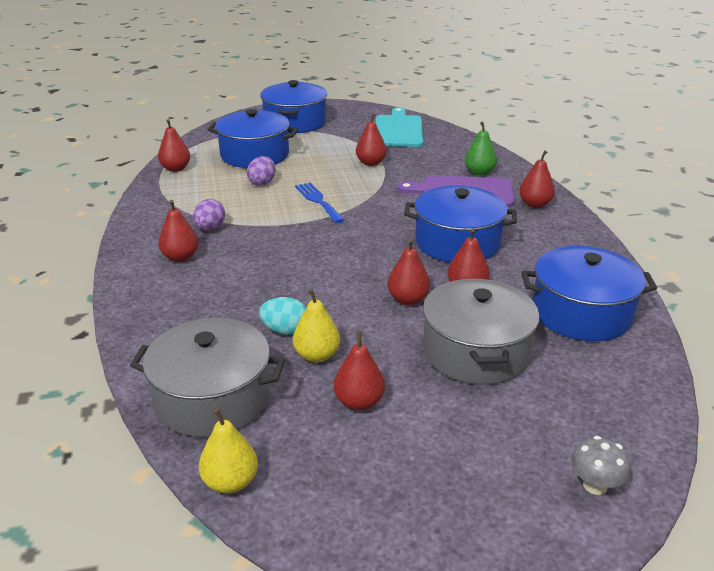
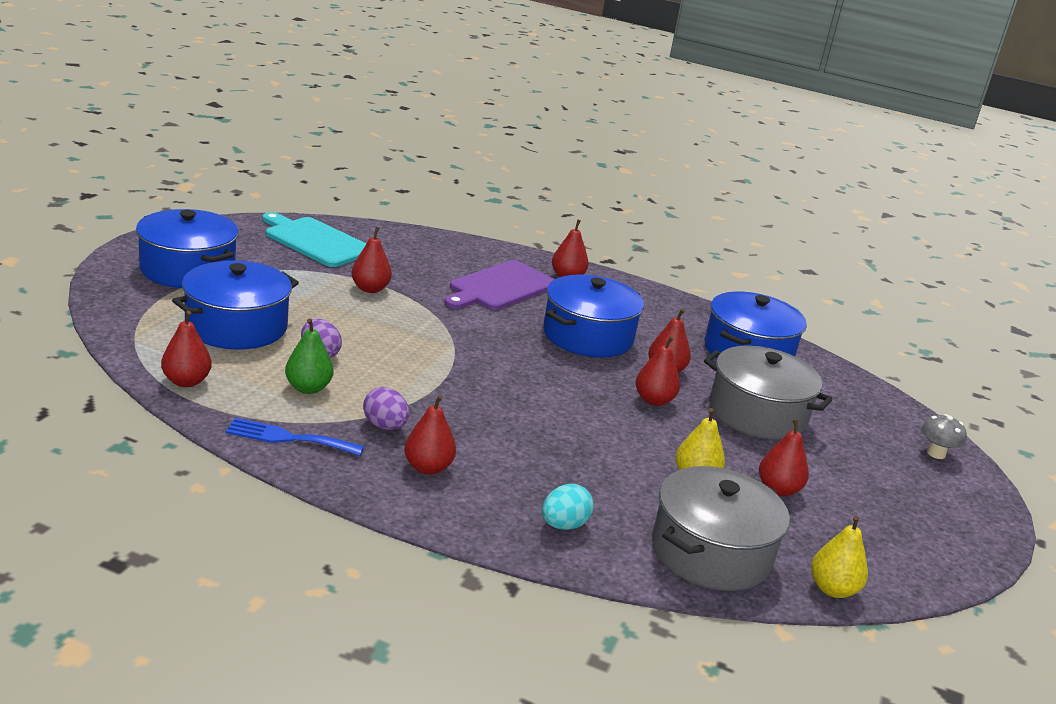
camera: 60 degrees left, 5 degrees down
(285, 330) = (640, 474): turquoise egg -> turquoise egg (563, 525)
(318, 201) = (412, 349): blue fork -> blue fork (288, 438)
(479, 172) = (474, 262): green pear -> green pear (308, 388)

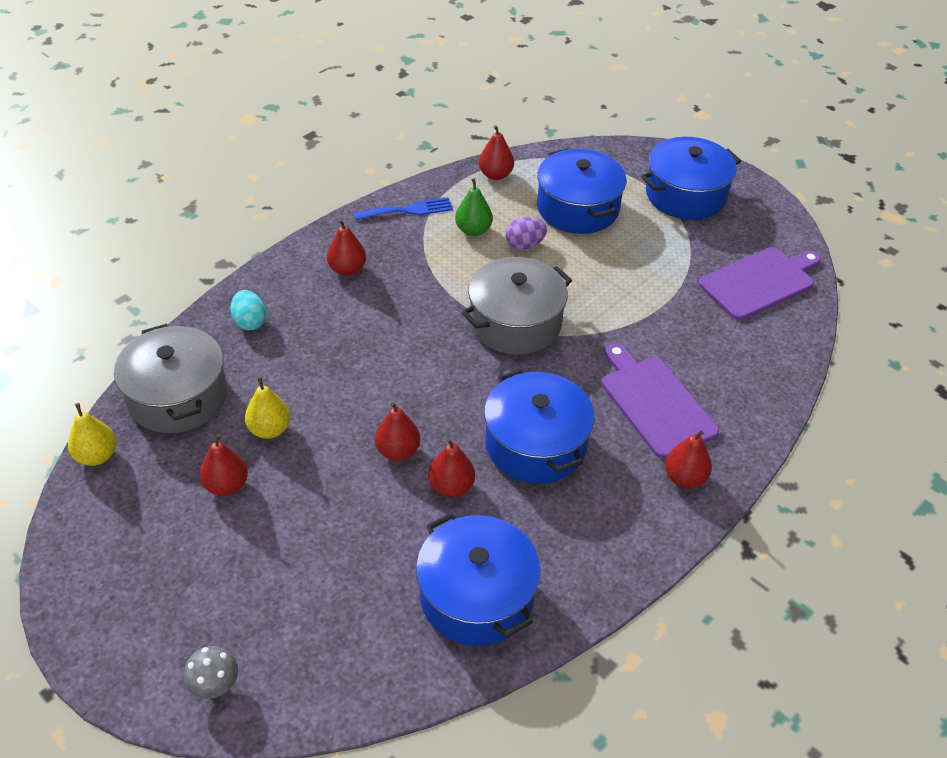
camera: 115 degrees right, 20 degrees up
(288, 438) = (408, 210): blue fork -> blue fork turned 45 degrees clockwise
(315, 241) = (759, 282): turquoise cutting board -> purple cutting board
(370, 289) = (649, 299): red pear -> none
(385, 426) = (409, 259): purple egg -> none
(757, 413) = (349, 535): grey pot -> grey pot (515, 322)

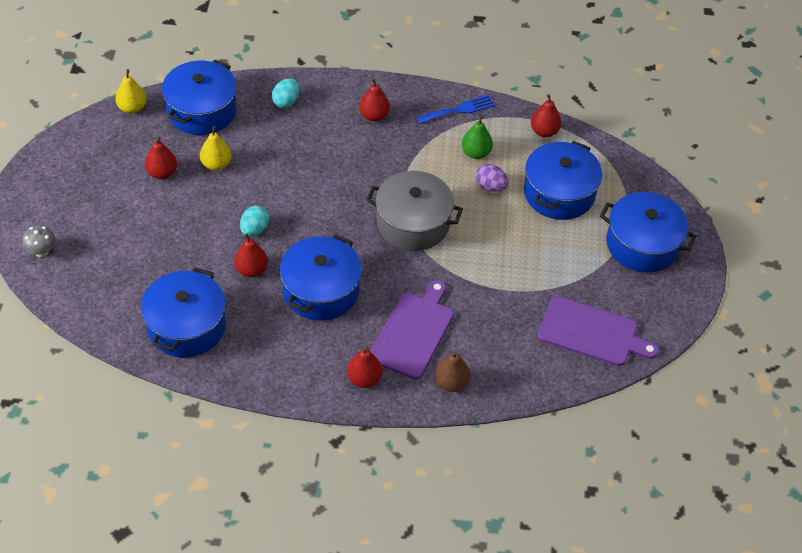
camera: 50 degrees right, 5 degrees up
(178, 396) = (202, 110): grey pot -> blue pot
(398, 451) = (254, 230): red pear -> turquoise egg
(408, 210) = (459, 110): blue fork -> blue fork turned 60 degrees counterclockwise
(743, 412) = (451, 383): none -> brown pear

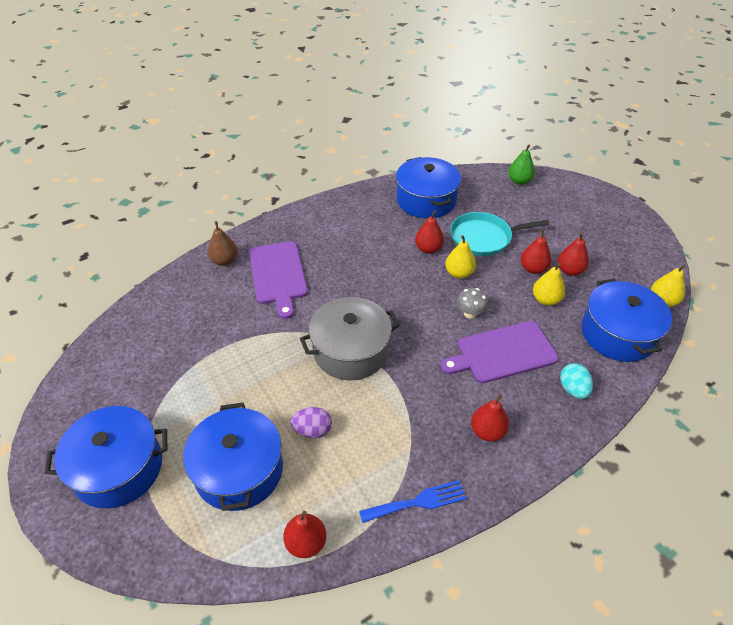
camera: 145 degrees right, 5 degrees down
(41, 251) = (559, 188): grey mushroom -> grey mushroom (470, 313)
(188, 248) = (484, 238): none -> turquoise pan
(254, 230) = (459, 273): turquoise egg -> yellow pear
(321, 290) = (368, 263): blue pot -> none
(364, 379) = (286, 232): red pear -> red pear (533, 269)
(459, 110) = (418, 502): blue fork -> blue fork turned 135 degrees counterclockwise
(476, 153) = (356, 459): green pear -> green pear (519, 181)
(592, 332) = (132, 353): purple cutting board -> purple cutting board (502, 353)

